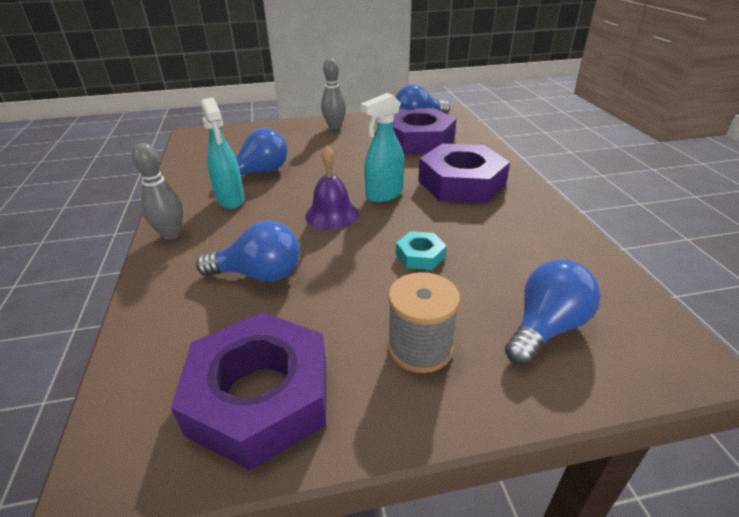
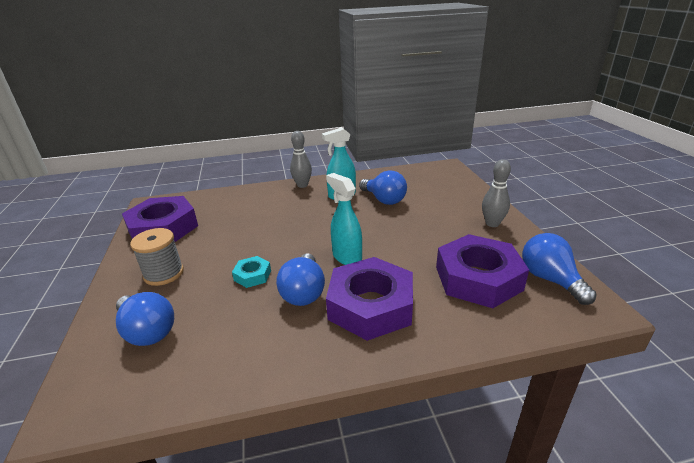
camera: 90 degrees right, 5 degrees down
(259, 274) = (254, 216): blue light bulb -> blue light bulb (304, 292)
(332, 214) = (317, 235): purple bell -> none

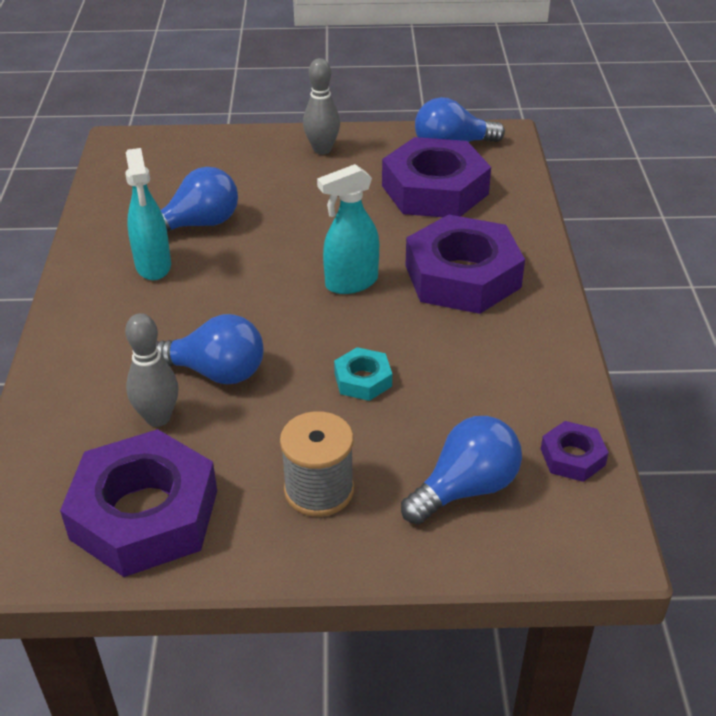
camera: 80 degrees left, 10 degrees up
(163, 388) = (572, 457): none -> purple nut
(302, 185) = (75, 310): grey bowling pin -> grey bowling pin (158, 418)
(304, 292) = (419, 329): blue light bulb -> blue light bulb (216, 372)

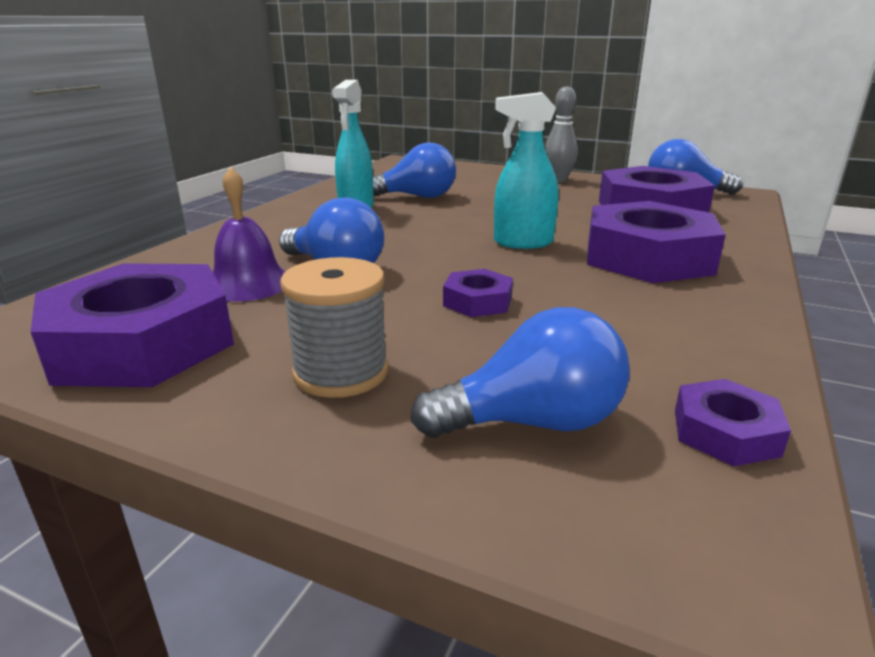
camera: 25 degrees right, 15 degrees down
(158, 418) = (248, 283): grey bowling pin -> purple bell
(363, 380) = (477, 301): turquoise nut -> purple nut

